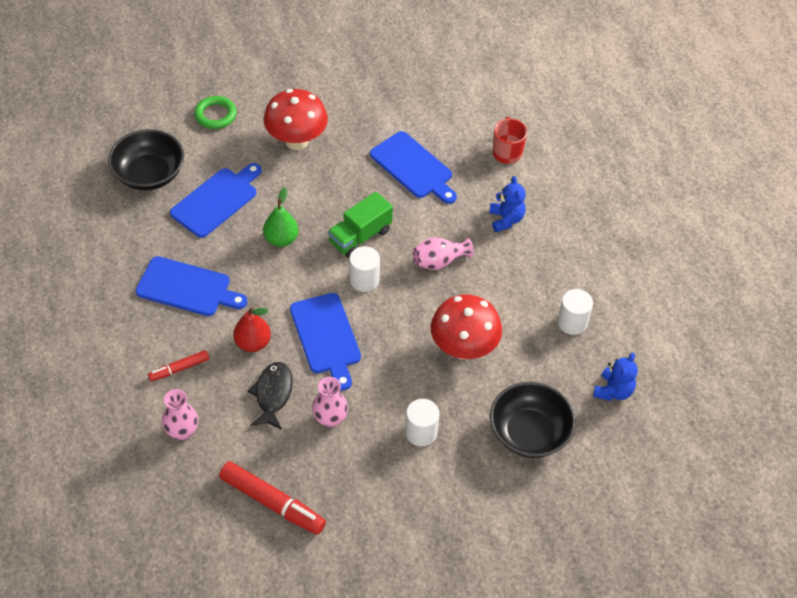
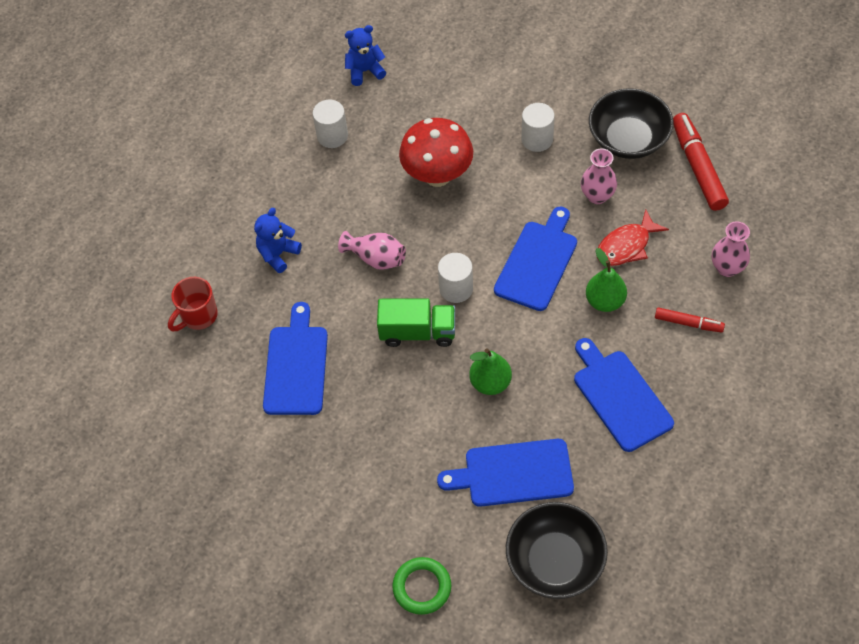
camera: 130 degrees left, 5 degrees up
(253, 343) = (605, 301): red pear -> green pear
(273, 394) = (626, 246): black fish -> red fish
(296, 141) = (372, 484): red mushroom -> none
(529, 433) = (458, 86): black bowl -> black bowl (628, 139)

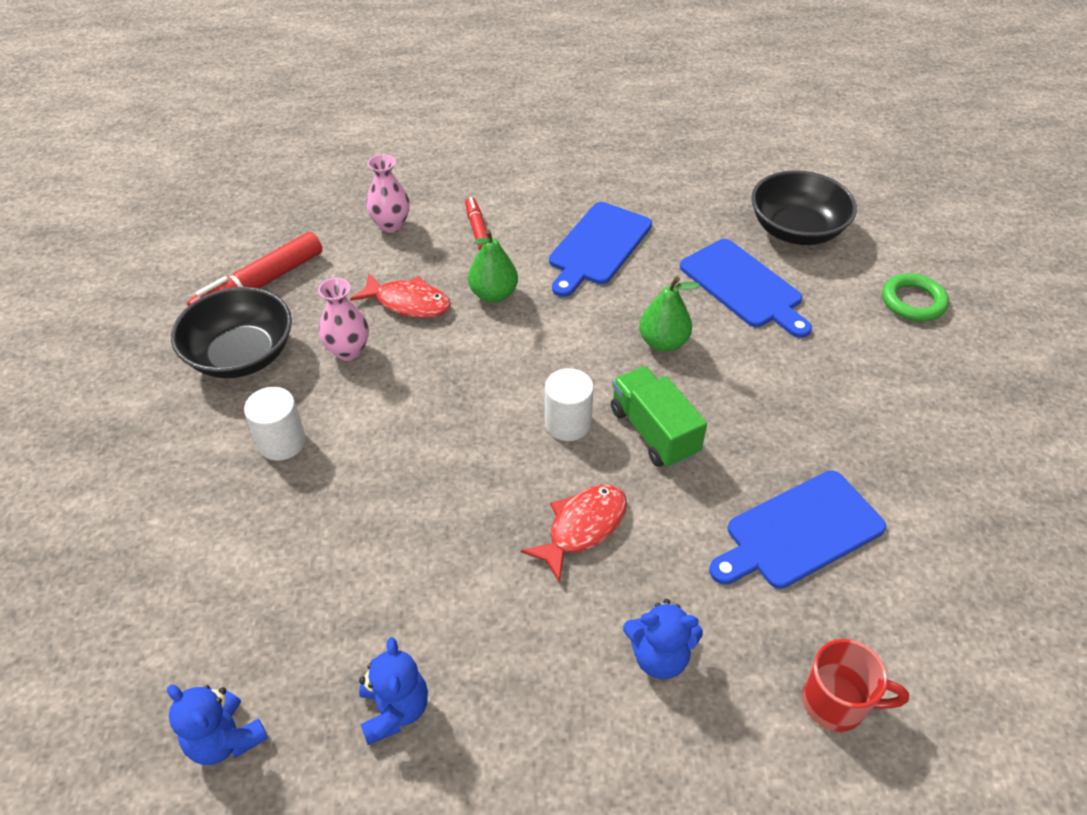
camera: 125 degrees left, 10 degrees down
(332, 136) = (395, 710): white cylinder -> blue teddy bear
(376, 258) = (582, 528): pink vase -> red fish
(437, 175) = (401, 524): red mushroom -> none
(537, 262) = (479, 366): blue cutting board -> none

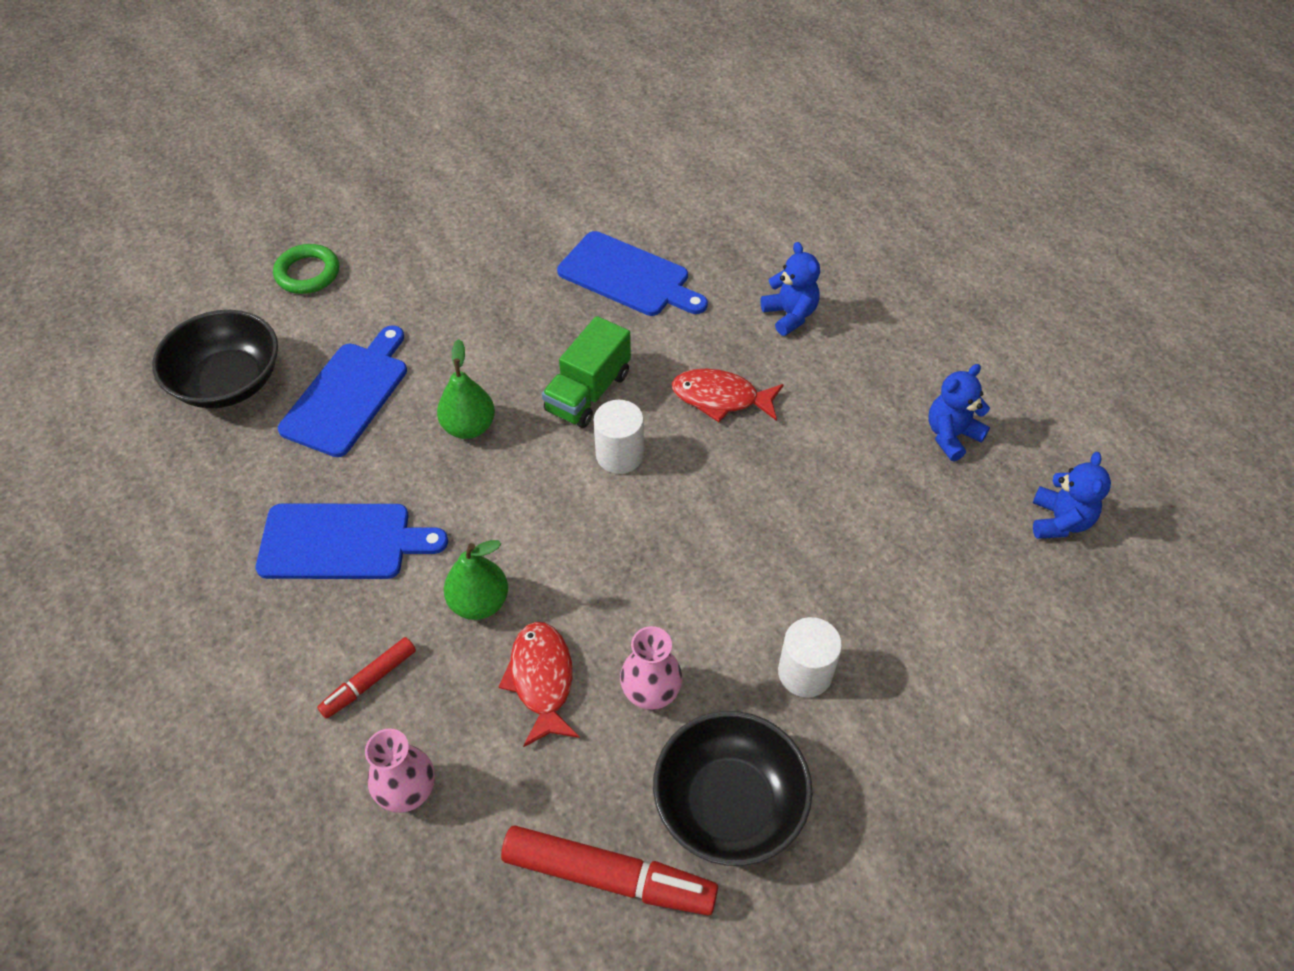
camera: 120 degrees left, 5 degrees up
(836, 703) = (751, 226): red mug -> none

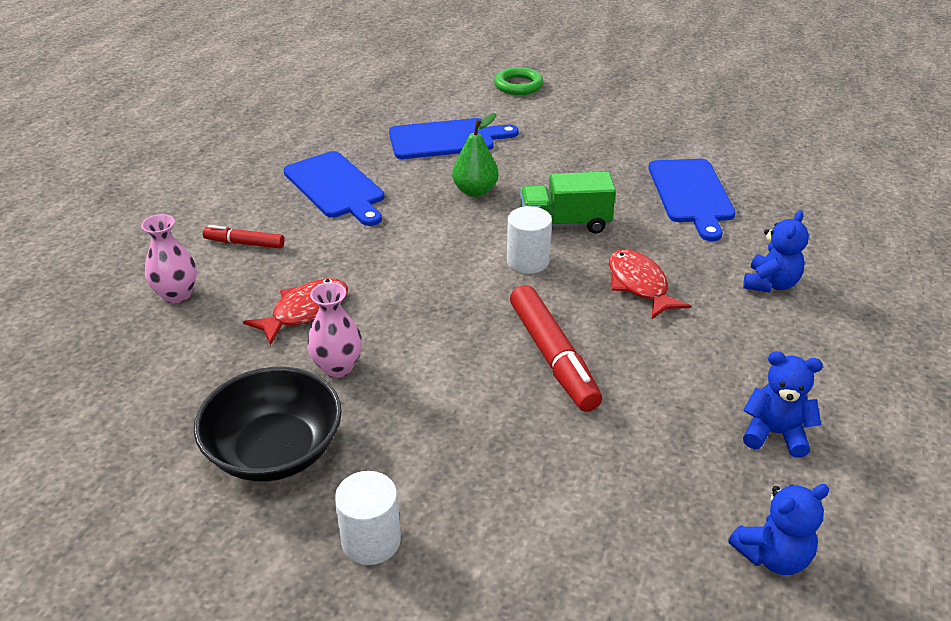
camera: 55 degrees right, 15 degrees down
(228, 382) = (407, 100): black bowl -> none
(479, 602) = (342, 258): green pear -> none
(608, 877) = (172, 413): red marker -> red marker (552, 356)
(805, 672) = (429, 443): white cylinder -> white cylinder (371, 540)

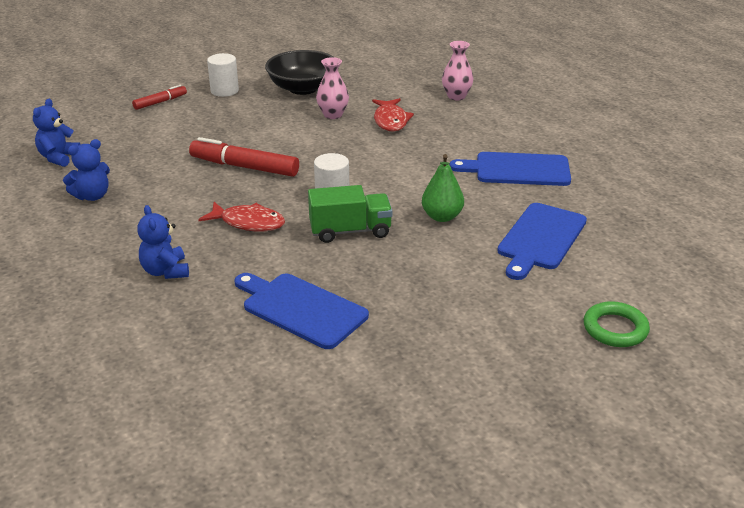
camera: 130 degrees right, 5 degrees down
(244, 243) = (484, 124): red marker -> red marker (160, 102)
(564, 223) = (350, 231): green truck -> green truck turned 45 degrees clockwise

